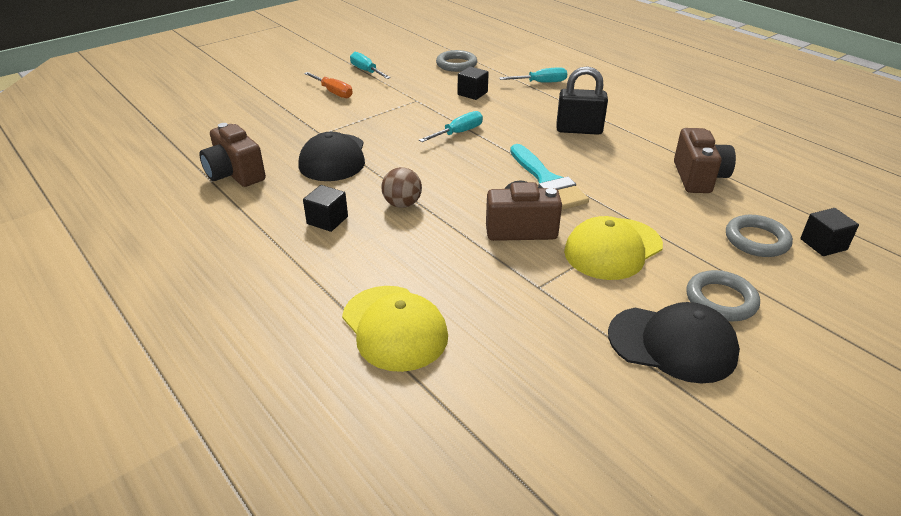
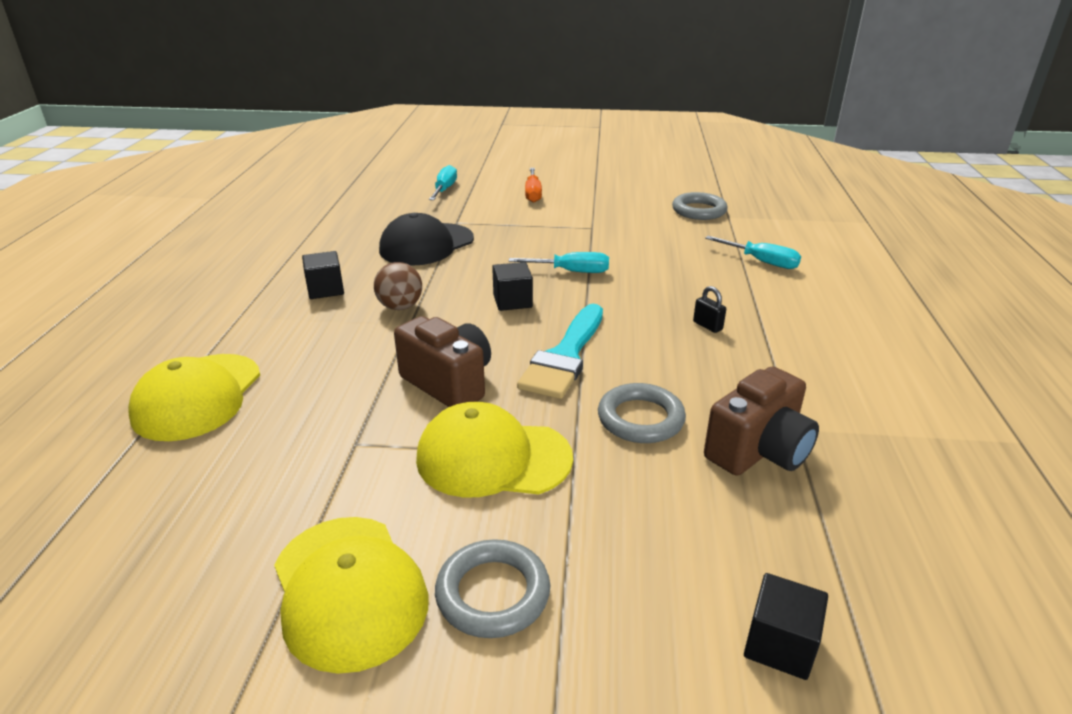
camera: 45 degrees right, 5 degrees down
(235, 174) = (340, 226): brown camera -> none
(366, 71) = (597, 186): turquoise screwdriver -> turquoise screwdriver (444, 189)
(472, 93) = (660, 242): black cube -> black cube (512, 301)
(579, 130) = (707, 326): black padlock -> black padlock, size x0.45
(672, 344) = (349, 590): black cap -> yellow cap
(756, 240) = (685, 567): grey ring -> grey ring (640, 419)

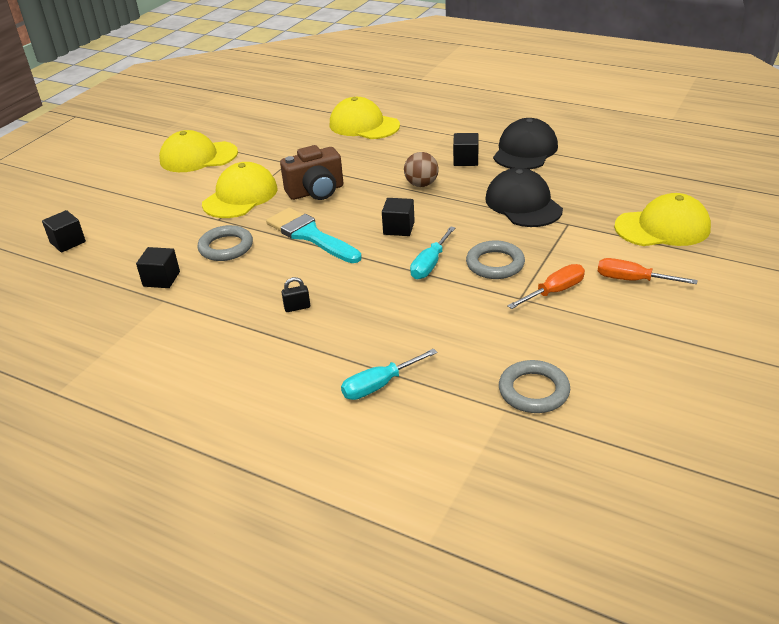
camera: 115 degrees right, 5 degrees up
(295, 258) = (525, 151): none -> black cap
(444, 189) = (662, 227): turquoise screwdriver -> yellow cap
(493, 593) = (163, 185): grey ring -> grey ring (495, 264)
(572, 216) = (554, 292): none -> orange screwdriver
(758, 451) = (161, 279): brown camera -> black cube

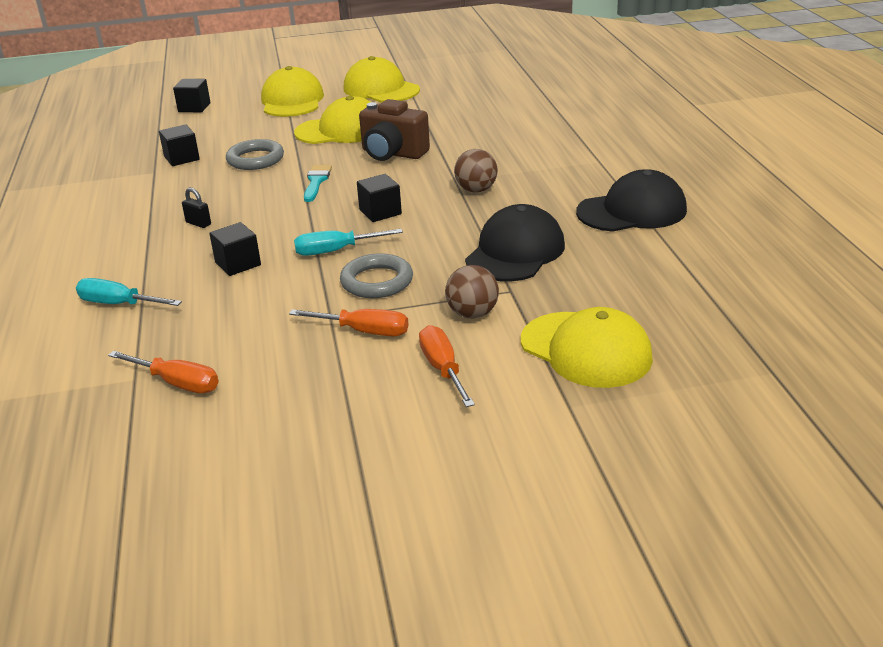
camera: 50 degrees right, 5 degrees down
(310, 235) = (316, 181): turquoise brush -> turquoise brush, size x0.57
(364, 125) = (548, 121): yellow cap -> yellow cap (292, 101)
(465, 160) = (559, 190): black cube -> black cube (238, 264)
(533, 391) = (177, 383): grey ring -> orange screwdriver
(580, 246) = (472, 314): none -> brown ball

